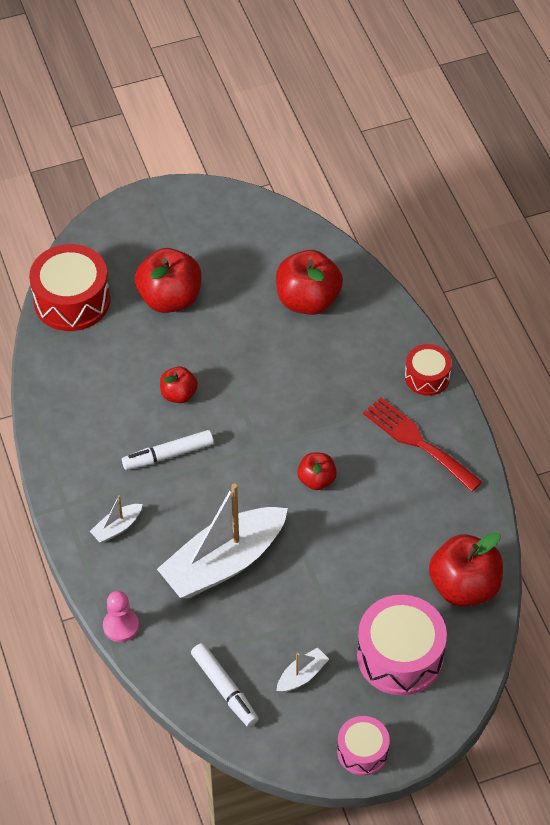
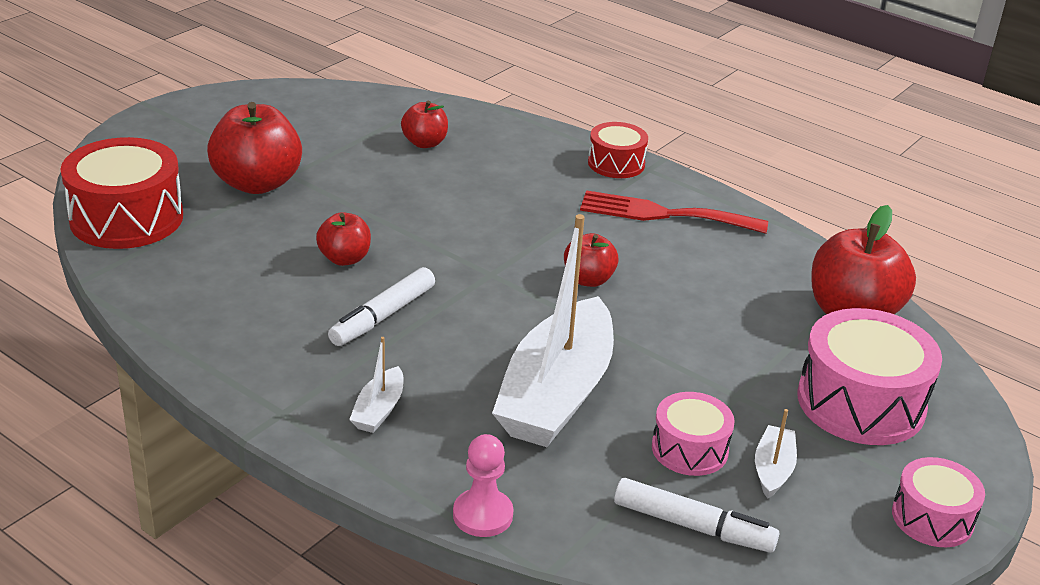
camera: 35 degrees left, 20 degrees down
(267, 638) = (689, 449): none -> pink drum
(308, 300) = (425, 143): red apple -> red apple, size x0.55

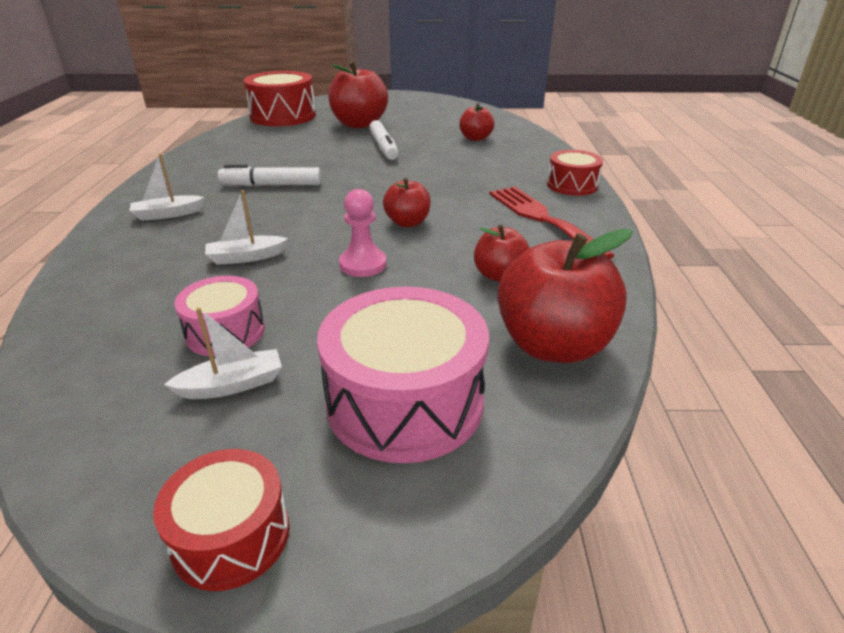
camera: 55 degrees right, 0 degrees up
(344, 258) = (318, 160): red apple -> red apple (499, 275)
(482, 515) = (70, 280): pink pawn -> pink pawn (363, 264)
(556, 393) = (246, 257): white boat -> white boat, size x0.42
(693, 526) = (108, 370): white marker -> white marker (383, 147)
(932, 518) = (231, 536): pink drum -> red drum

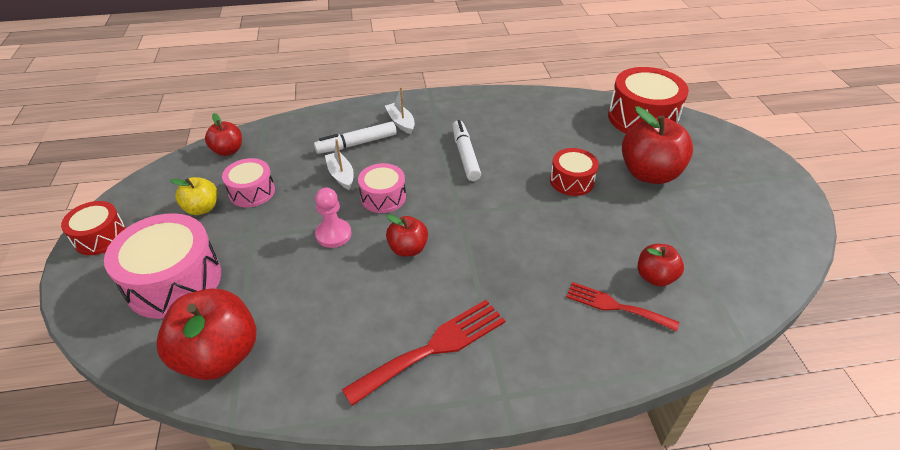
camera: 80 degrees right, 10 degrees up
(232, 385) = (202, 208): white boat -> yellow apple
(312, 232) = (383, 197): none -> pink drum
(383, 147) = (586, 204): white marker -> white marker (357, 144)
(499, 275) = (319, 318): red apple -> red apple (228, 150)
(502, 152) = (615, 306): none -> red fork
(572, 185) = (532, 378): red drum -> red drum (571, 181)

